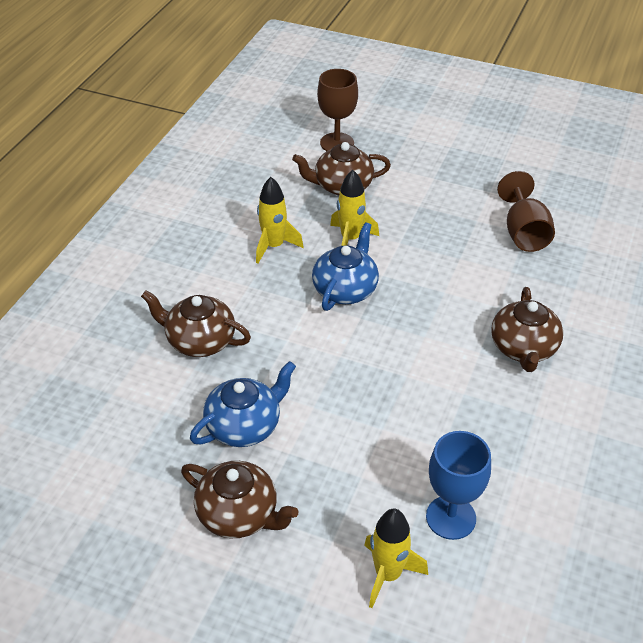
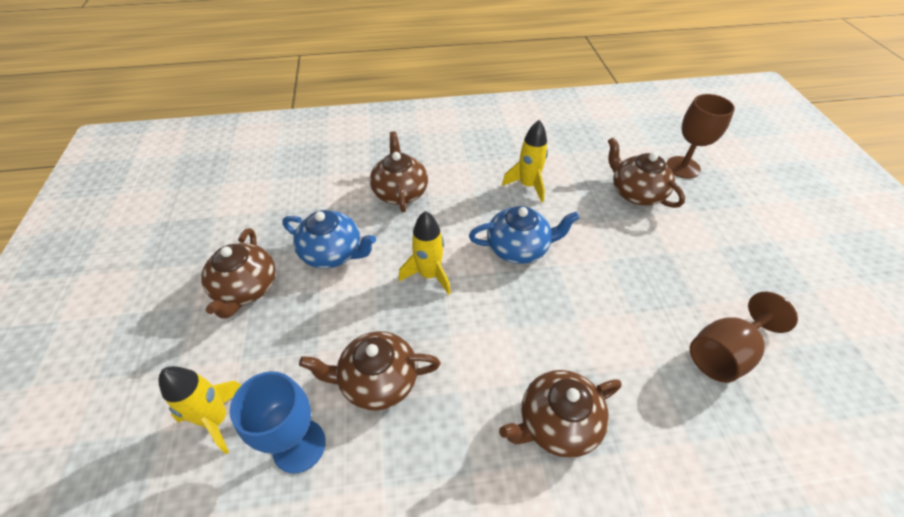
camera: 60 degrees right, 5 degrees up
(350, 239) = (579, 225): yellow rocket -> yellow rocket (429, 275)
(420, 442) = (377, 380): none -> brown teapot

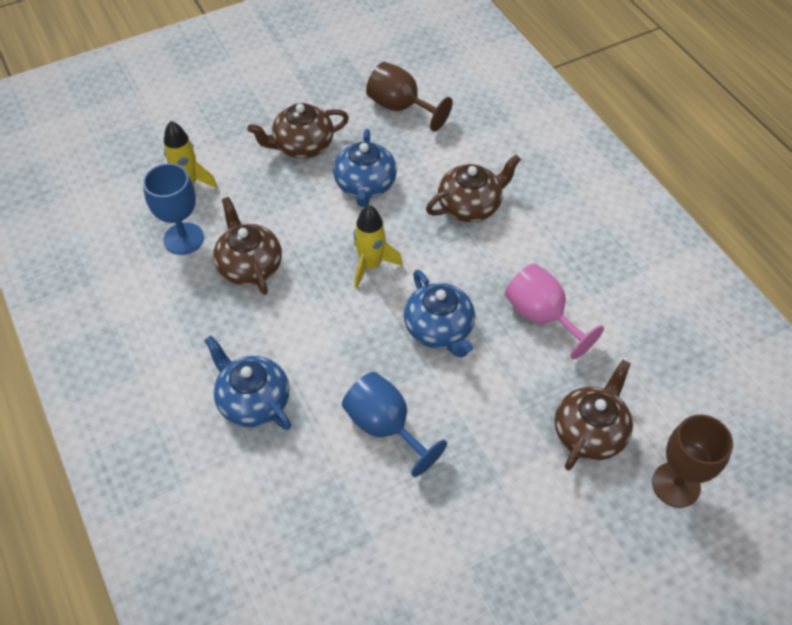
camera: 70 degrees right, 5 degrees up
(528, 185) = (542, 316): yellow rocket -> pink goblet
(557, 423) = (253, 401): brown teapot -> blue teapot
(610, 314) = (385, 427): none -> blue goblet
(724, 353) = (376, 538): brown goblet -> brown goblet (400, 107)

